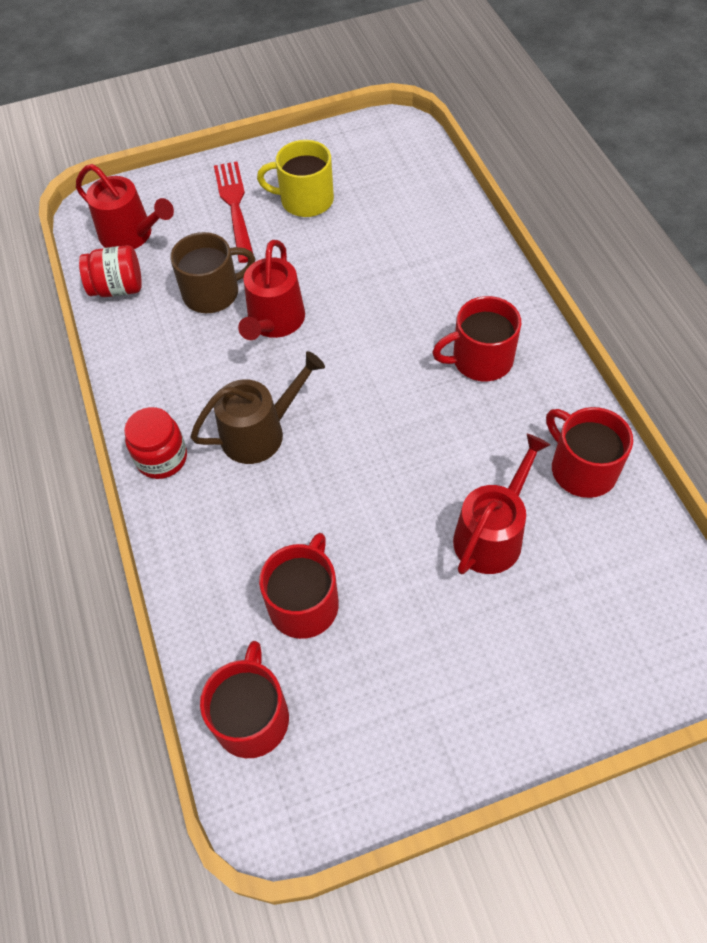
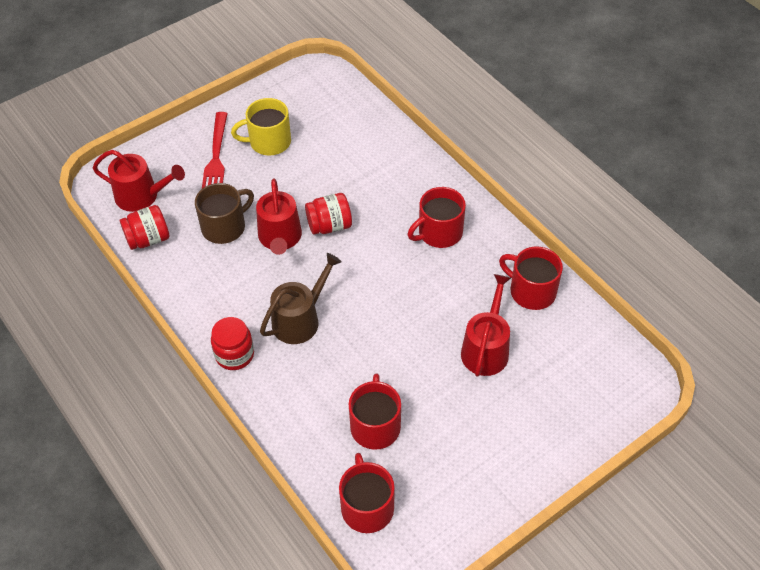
camera: 20 degrees left, 5 degrees down
(235, 207) = (216, 158): red fork -> red fork turned 150 degrees counterclockwise
(341, 319) = (329, 225): none -> red jar

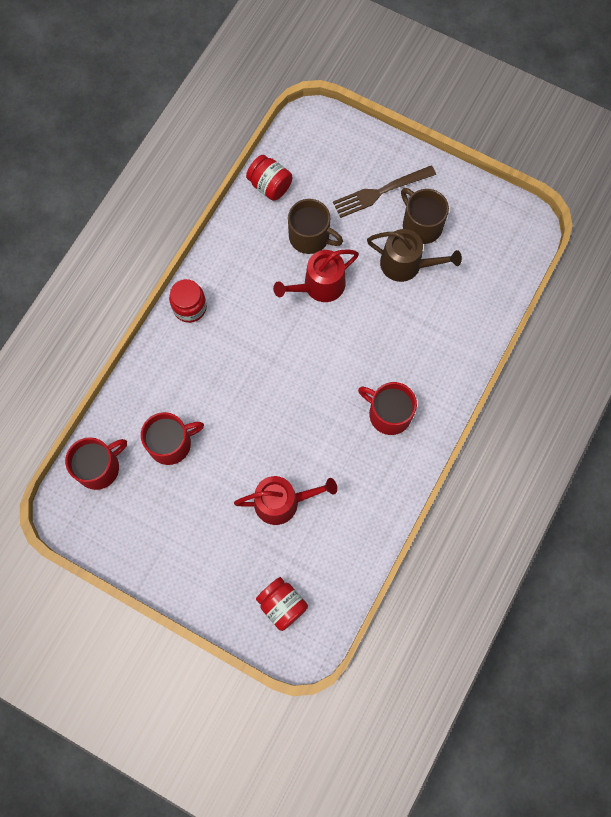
camera: 65 degrees right, 20 degrees up
(141, 196) = (311, 157): red watering can -> none
(216, 158) = (381, 192): red fork -> brown fork
(269, 142) = (421, 225): yellow mug -> brown mug
(300, 320) = (244, 341): brown watering can -> brown watering can (406, 264)
(329, 225) = (352, 319): red jar -> red jar (282, 605)
(531, 291) = (361, 518): red mug -> none

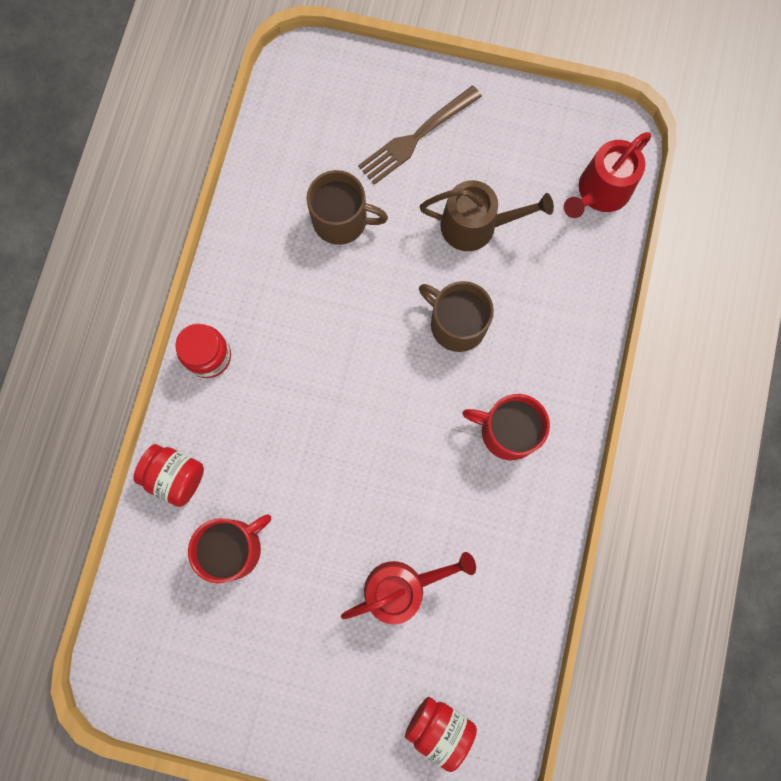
camera: 15 degrees left, 5 degrees up
(99, 467) = (146, 607): red mug -> none
(270, 186) = (270, 164): red jar -> red jar (176, 476)
(319, 286) = (371, 283): red watering can -> red watering can (600, 192)
(421, 225) = (481, 168): brown mug -> brown mug (456, 324)

